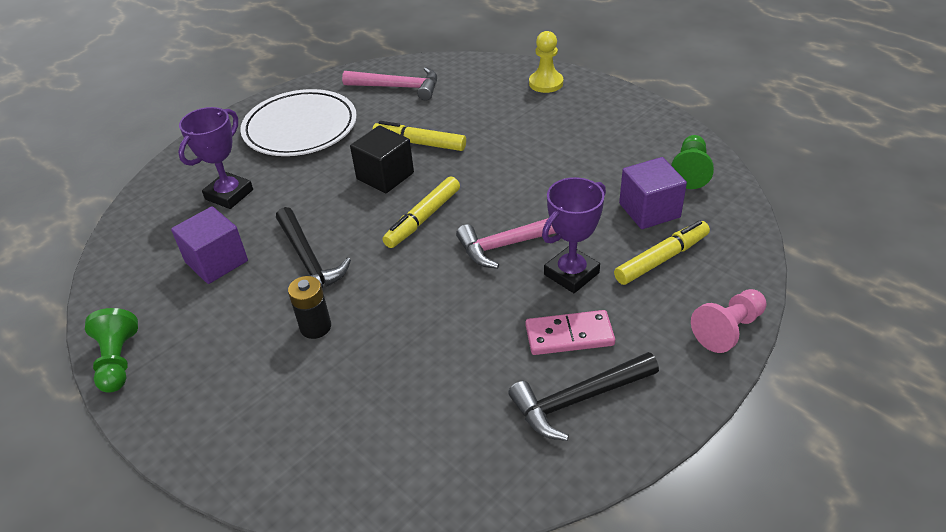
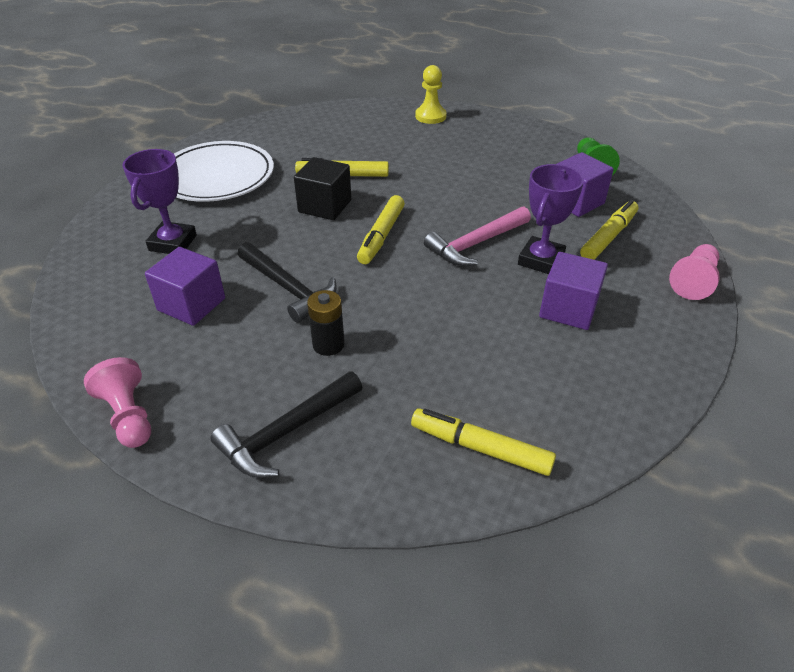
camera: 20 degrees left, 0 degrees up
(118, 361) = (128, 416): green pawn -> pink pawn
(398, 87) = (296, 133): pink hammer -> none
(400, 464) = (480, 448): none -> yellow marker
(569, 335) = (568, 309): pink domino -> purple cube
(577, 400) = (606, 359): black hammer -> black hammer (286, 433)

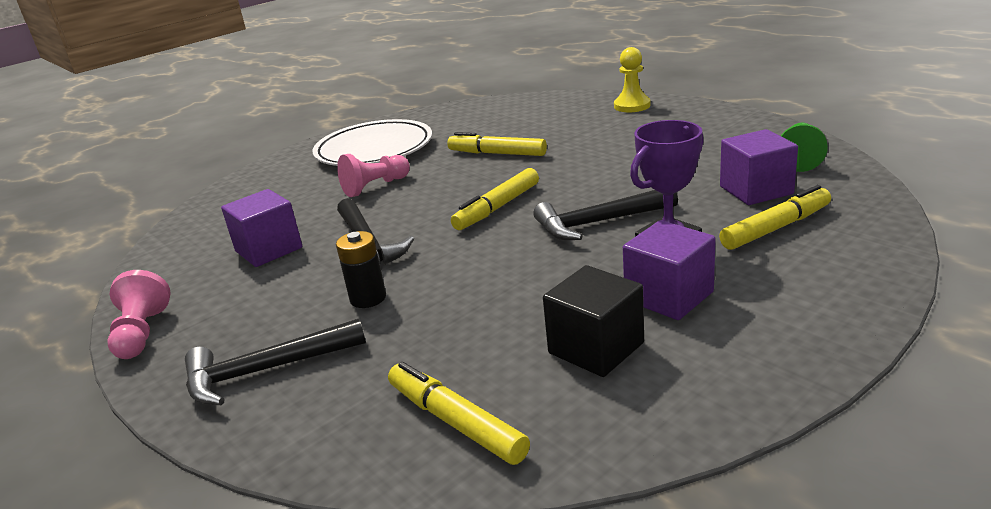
camera: 25 degrees right, 15 degrees down
(173, 243) = (293, 199): purple trophy -> none
(325, 206) = (458, 178): black cube -> black cube (596, 348)
(475, 244) = (598, 222): pink hammer -> black hammer
(693, 281) = (870, 285): pink pawn -> pink pawn (375, 187)

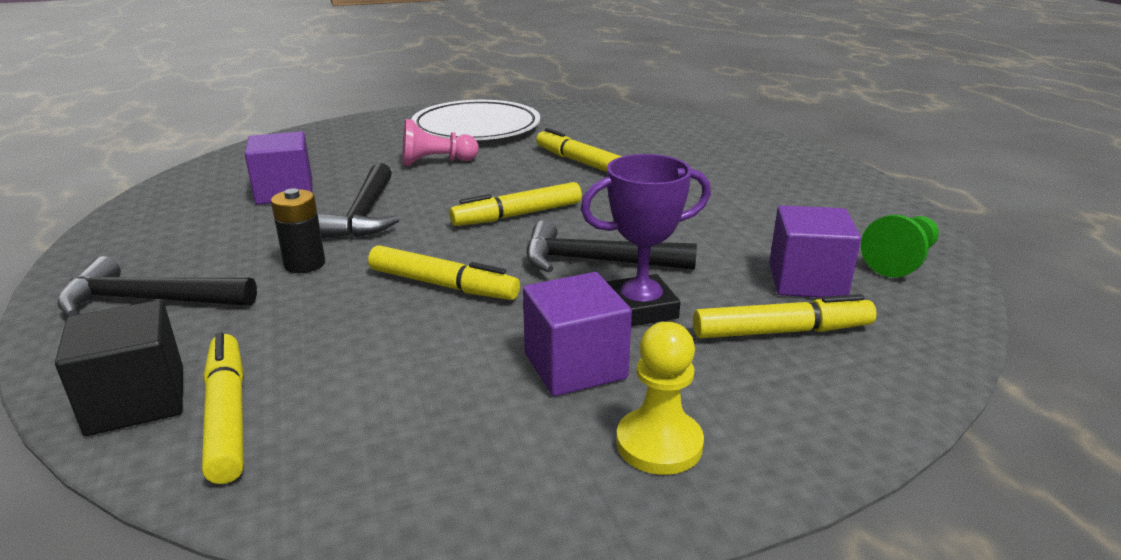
camera: 20 degrees right, 0 degrees up
(142, 333) = (109, 233): pink pawn -> none
(504, 276) = (443, 285): none -> yellow marker
(596, 348) = (438, 393): black cube -> black cube (136, 401)
(632, 106) = (771, 151): yellow pawn -> yellow pawn (659, 444)

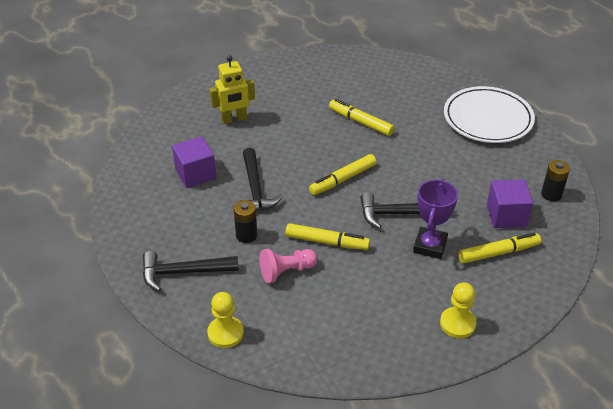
camera: 10 degrees left, 15 degrees up
(136, 401) = (225, 333): black cube -> yellow pawn
(228, 415) = (271, 335): yellow marker -> none
(389, 148) = (234, 119): none -> yellow robot
(436, 162) = (271, 132): pink pawn -> pink pawn (286, 271)
(476, 128) = (279, 89): white plate -> white plate (487, 119)
(575, 366) = (410, 286): purple cube -> none
(640, 308) = (430, 246): purple trophy -> purple trophy turned 45 degrees counterclockwise
(901, 261) = (551, 194): green pawn -> black battery

